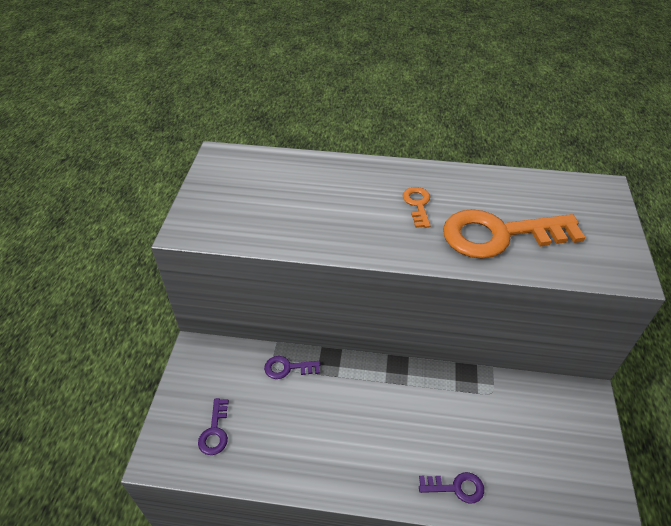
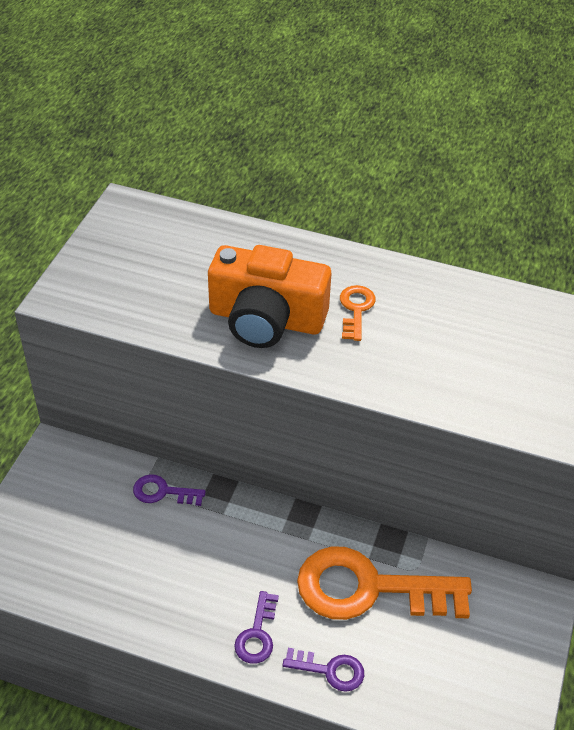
camera: 10 degrees right, 0 degrees up
(215, 431) = (55, 551): purple key -> purple key (257, 634)
(353, 222) = (266, 319): none -> orange camera
(499, 235) = (445, 365): orange key -> orange key (368, 588)

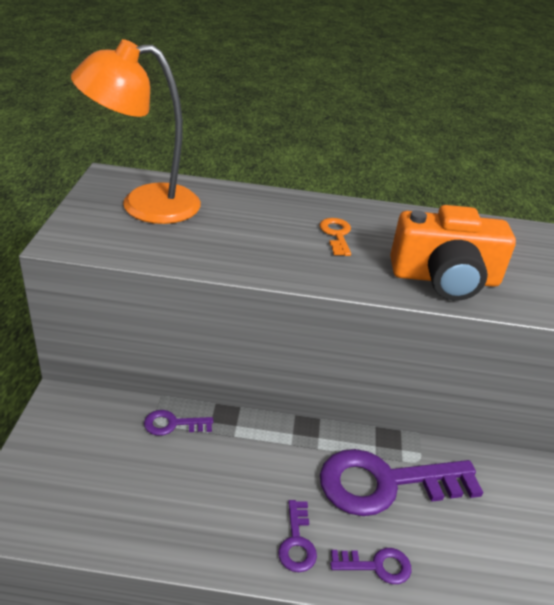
camera: 15 degrees left, 10 degrees down
(153, 251) = (144, 205): none -> orange lamp
(266, 319) = (262, 246): orange camera -> orange camera (445, 278)
(368, 588) = (385, 483): orange key -> purple key

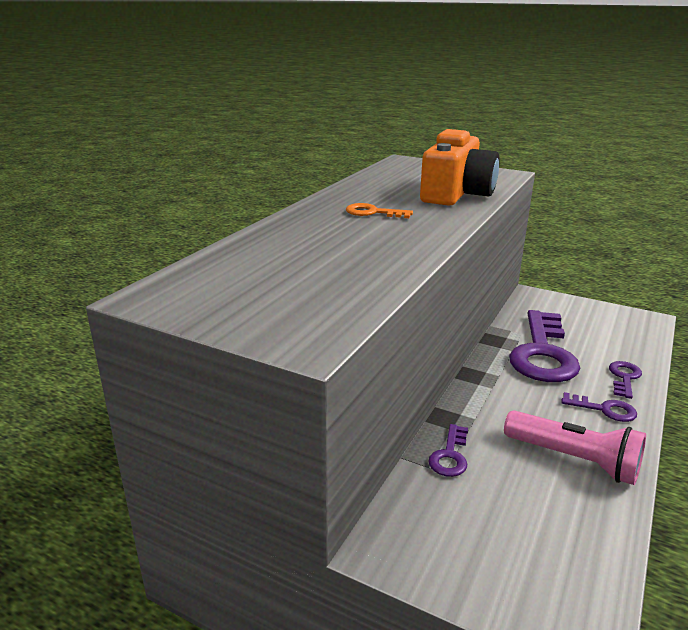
camera: 65 degrees left, 10 degrees down
(144, 205) = (249, 284): orange lamp -> none
(197, 513) = (574, 460): none -> pink flashlight

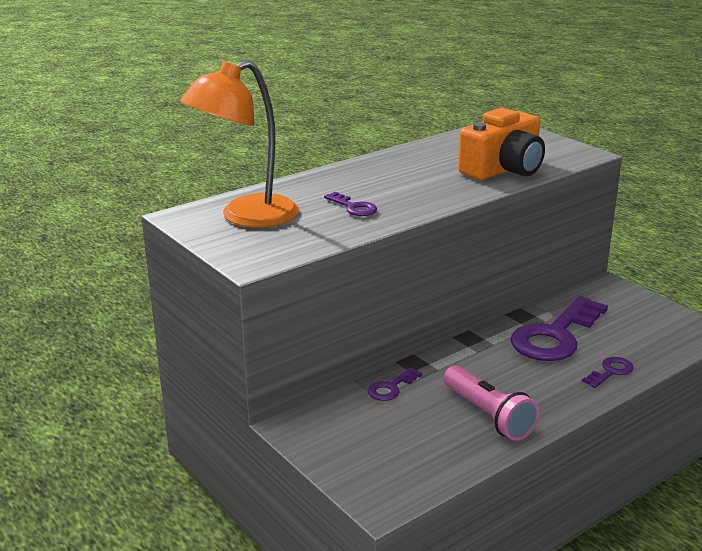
camera: 25 degrees right, 0 degrees up
(240, 283) = (246, 217): none -> orange lamp
(373, 212) = (405, 176): orange key -> none
(604, 409) = (559, 390): purple key -> purple key (354, 207)

